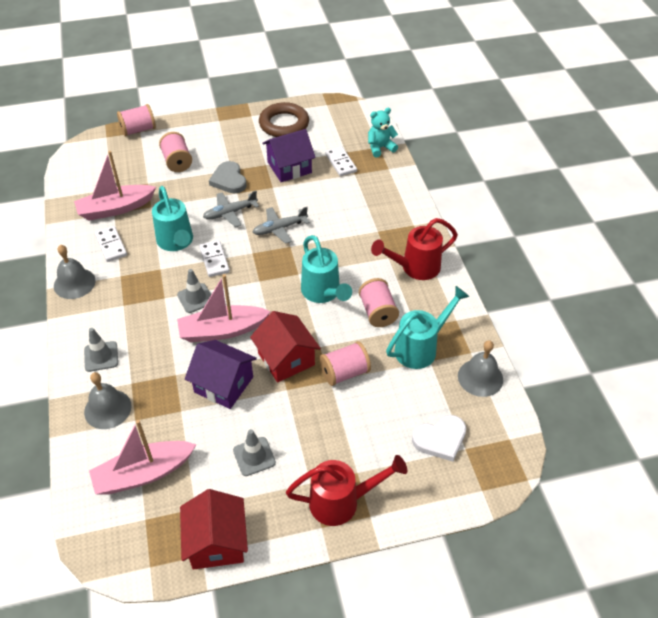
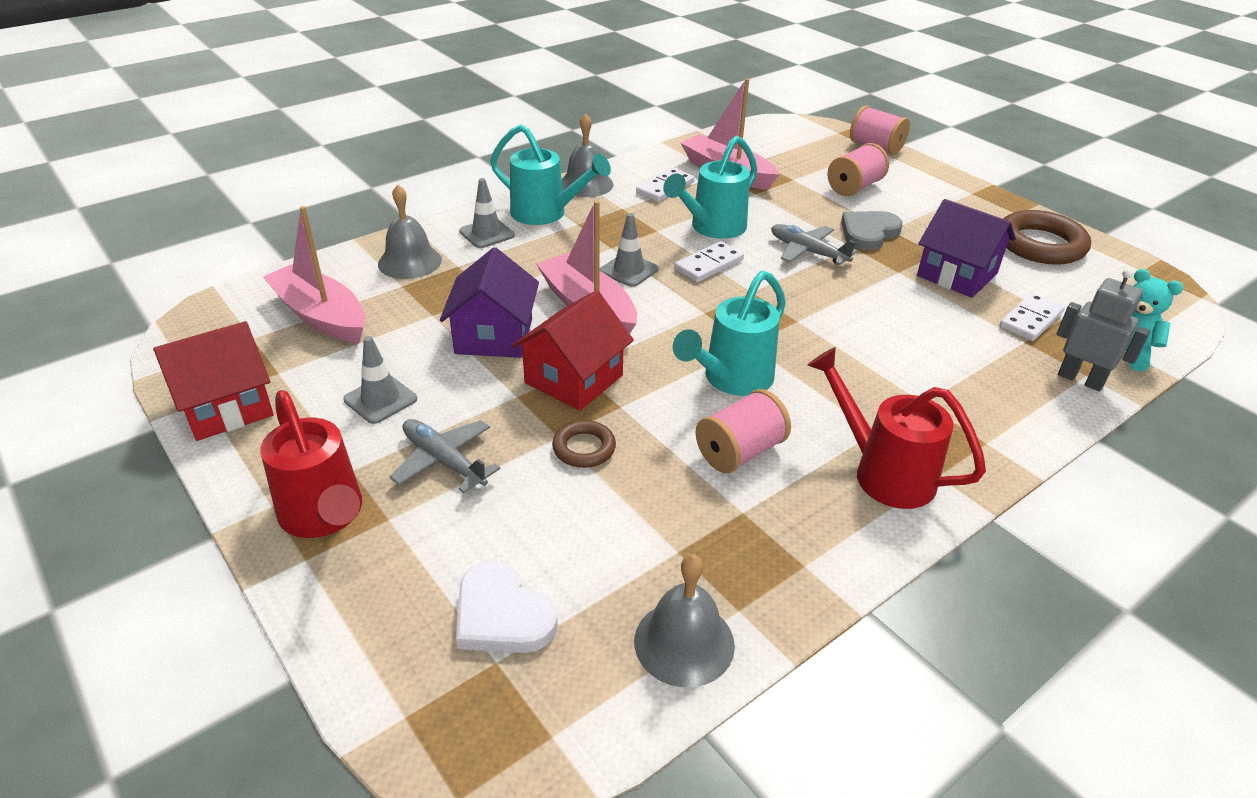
camera: 65 degrees right, 10 degrees down
(280, 228) = (823, 301): grey plane -> grey plane (444, 461)
(344, 373) = (584, 448): pink spool -> brown ring
(390, 172) = (1080, 379): none -> grey robot
(421, 348) = (699, 530): turquoise watering can -> turquoise watering can (546, 214)

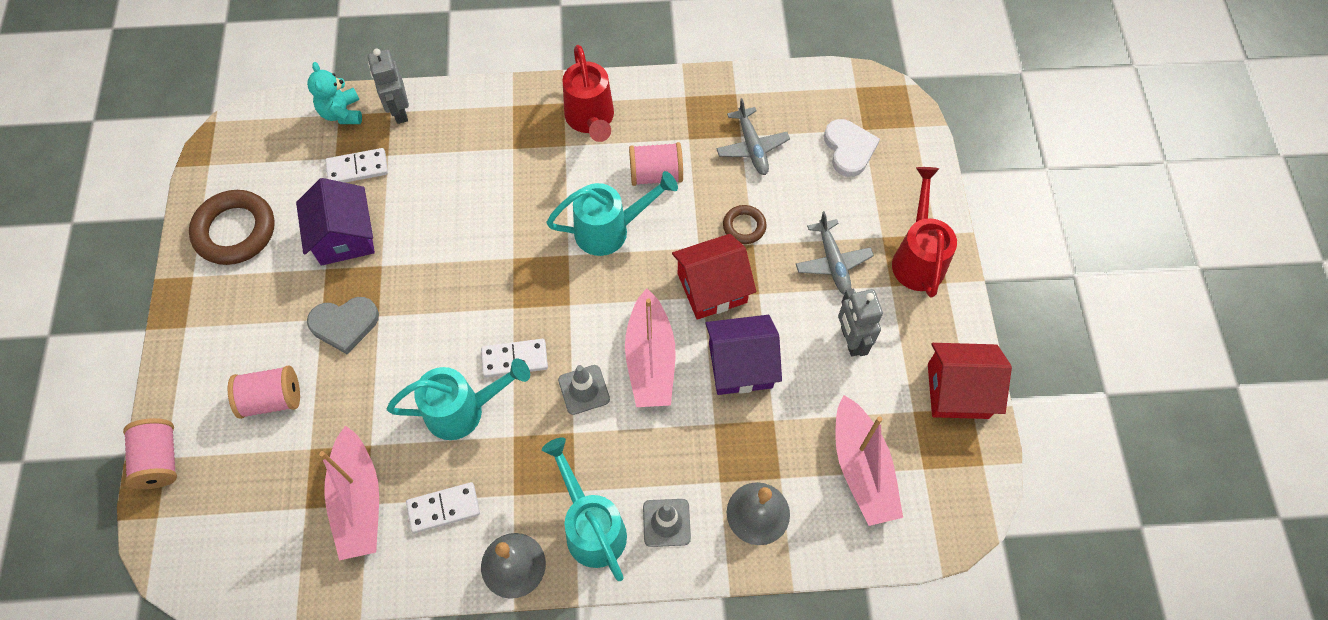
camera: 145 degrees left, 25 degrees up
(380, 399) = (850, 340): grey traffic cone -> grey robot
(494, 336) = (740, 365): purple house -> purple house turned 45 degrees clockwise
(684, 642) = (773, 93): grey bell -> none
(808, 252) = (421, 329): grey plane -> grey plane (752, 147)

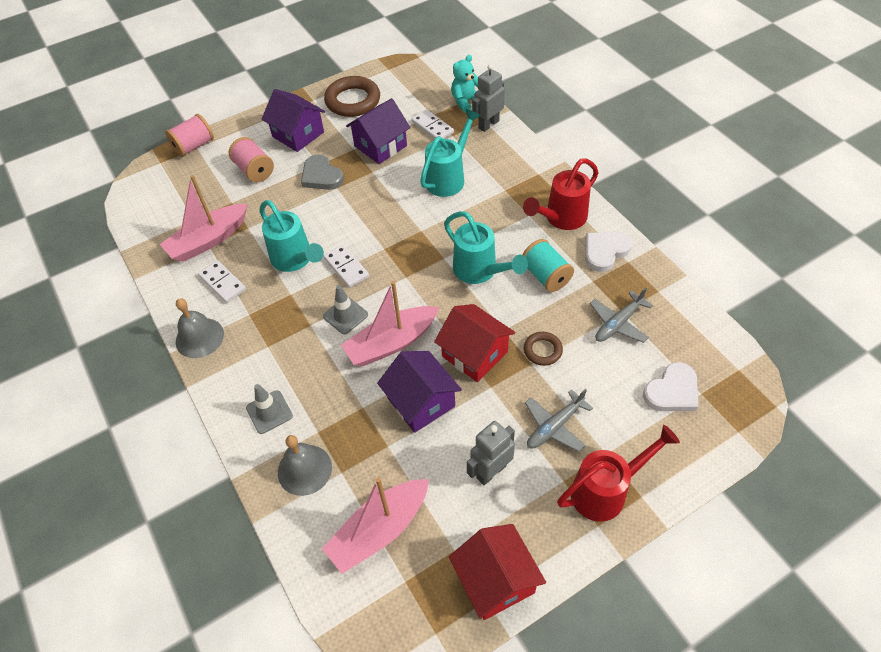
camera: 65 degrees right, 10 degrees down
(245, 321) = (298, 134): none -> purple house
(591, 527) = (245, 368): turquoise watering can -> turquoise watering can (448, 178)
(656, 174) = (546, 276): pink spool -> turquoise spool
(660, 108) = (605, 251): none -> white heart

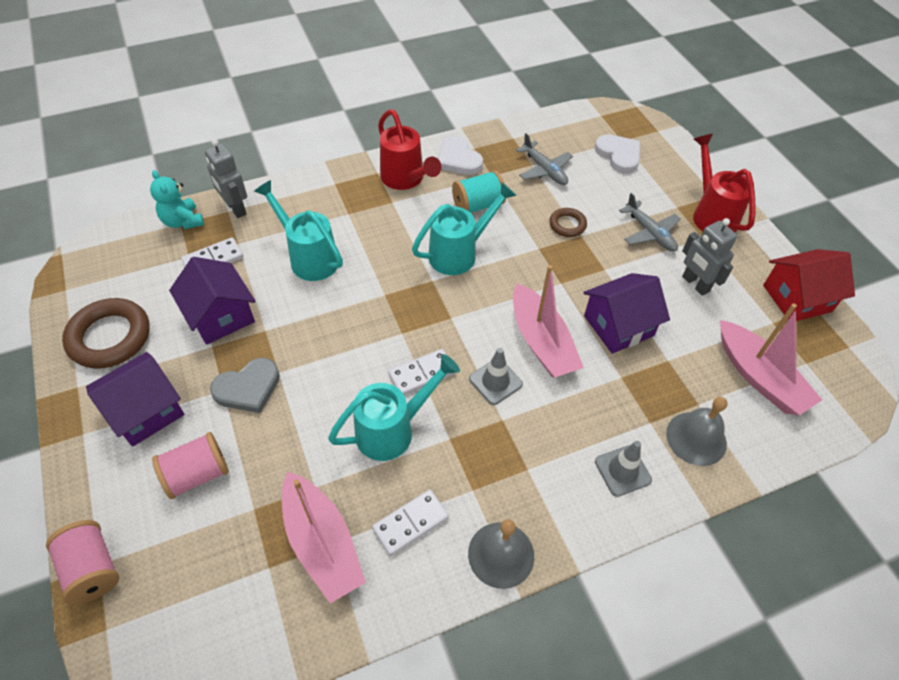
camera: 85 degrees left, 0 degrees up
(475, 354) = (565, 274): red house -> none

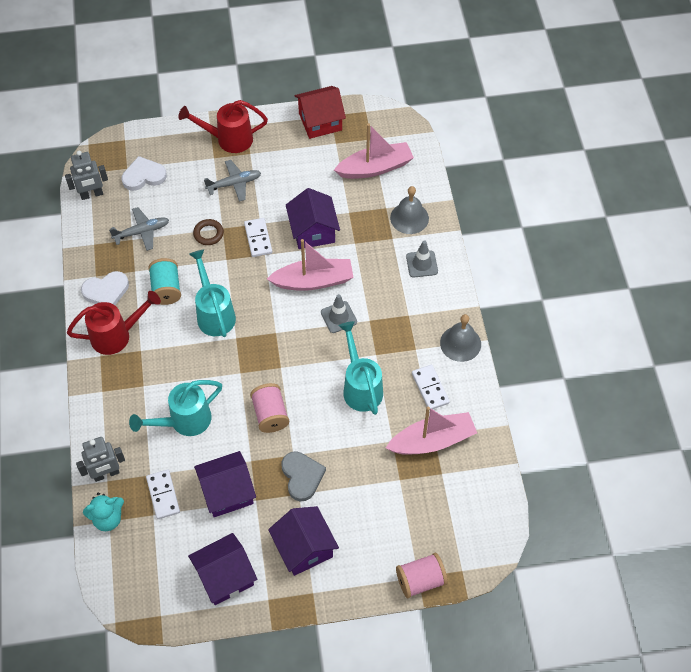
camera: 75 degrees left, 5 degrees up
(110, 337) = (225, 576): brown ring -> purple house
(197, 474) = (365, 513): pink spool -> pink spool (270, 414)
(422, 374) = (320, 361): white domino -> white domino (258, 238)
(695, 284) = (290, 174): grey robot -> grey robot (92, 194)
(797, 298) = (320, 121): red house -> red house turned 75 degrees clockwise

